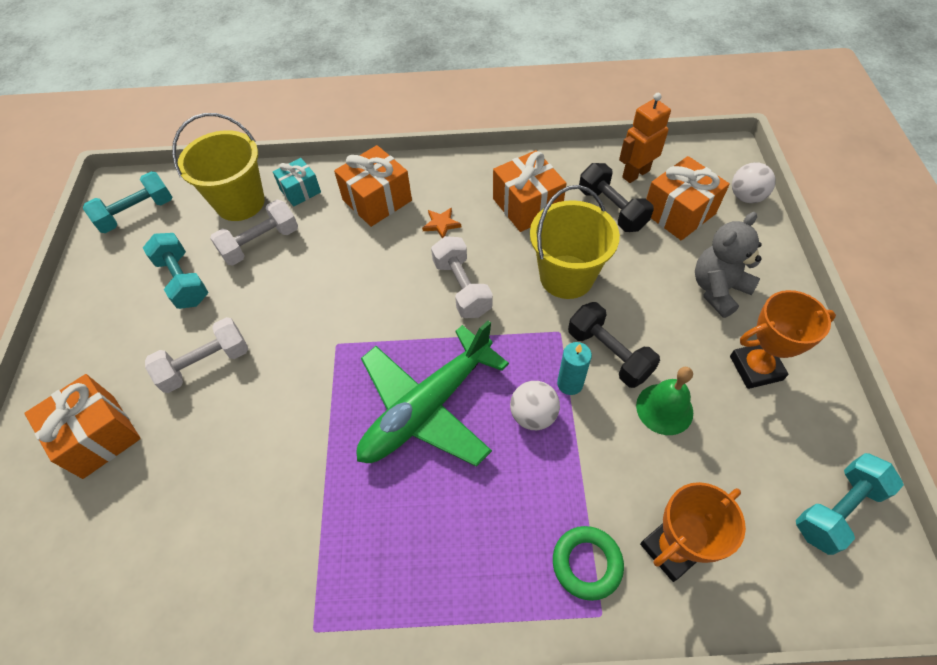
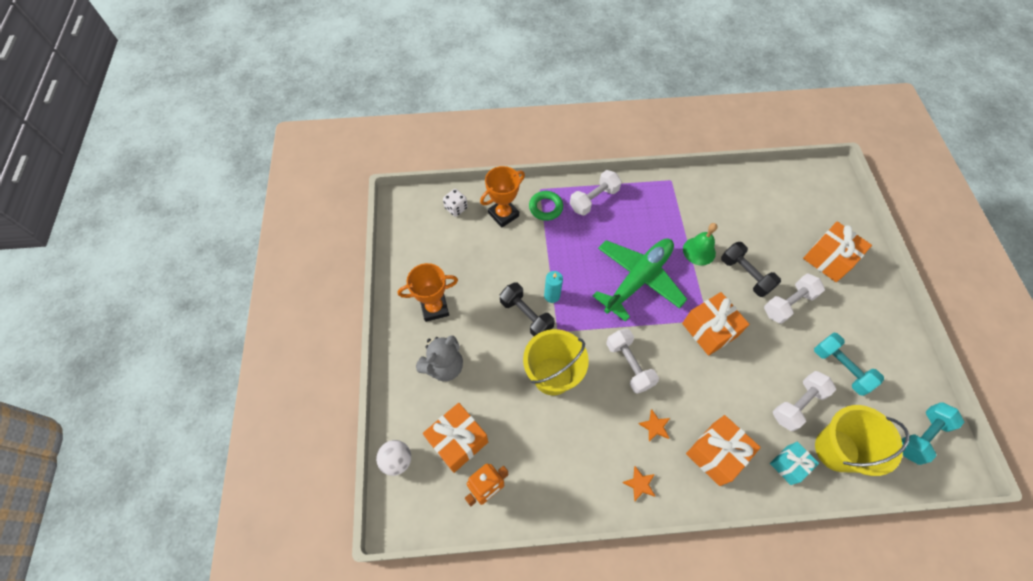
camera: 175 degrees right, 5 degrees up
(468, 177) = (639, 484): none -> orange star
(486, 581) = (594, 199): none -> white dumbbell
(527, 205) = (585, 448): orange gift -> orange gift (709, 330)
(533, 415) = (574, 276): white ball -> none
(611, 209) = (513, 445): black dumbbell -> black dumbbell (745, 275)
(664, 409) = (496, 282): green bell -> green bell (699, 251)
(773, 568) = (456, 208): none -> white dice
(836, 509) = (416, 233): turquoise dumbbell -> none

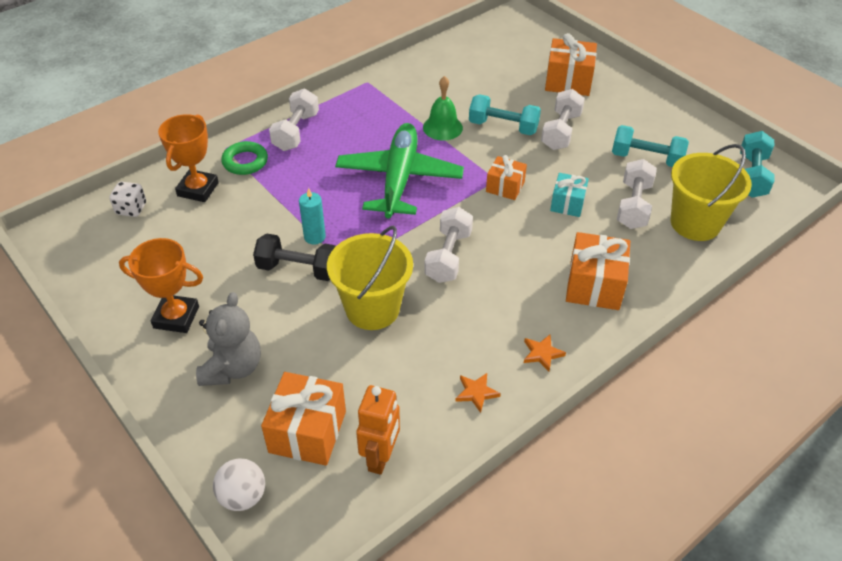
camera: 35 degrees left, 15 degrees down
(434, 308) = (176, 317): orange trophy -> orange trophy turned 60 degrees clockwise
(629, 365) = (448, 256): white dumbbell -> white dumbbell turned 75 degrees clockwise
(655, 426) = (517, 295): orange star -> orange star (476, 393)
(709, 330) = (505, 187): orange gift -> orange gift, size x0.62
(745, 275) = (503, 127): black dumbbell -> turquoise dumbbell
(789, 465) = (665, 257): turquoise gift -> turquoise gift (567, 203)

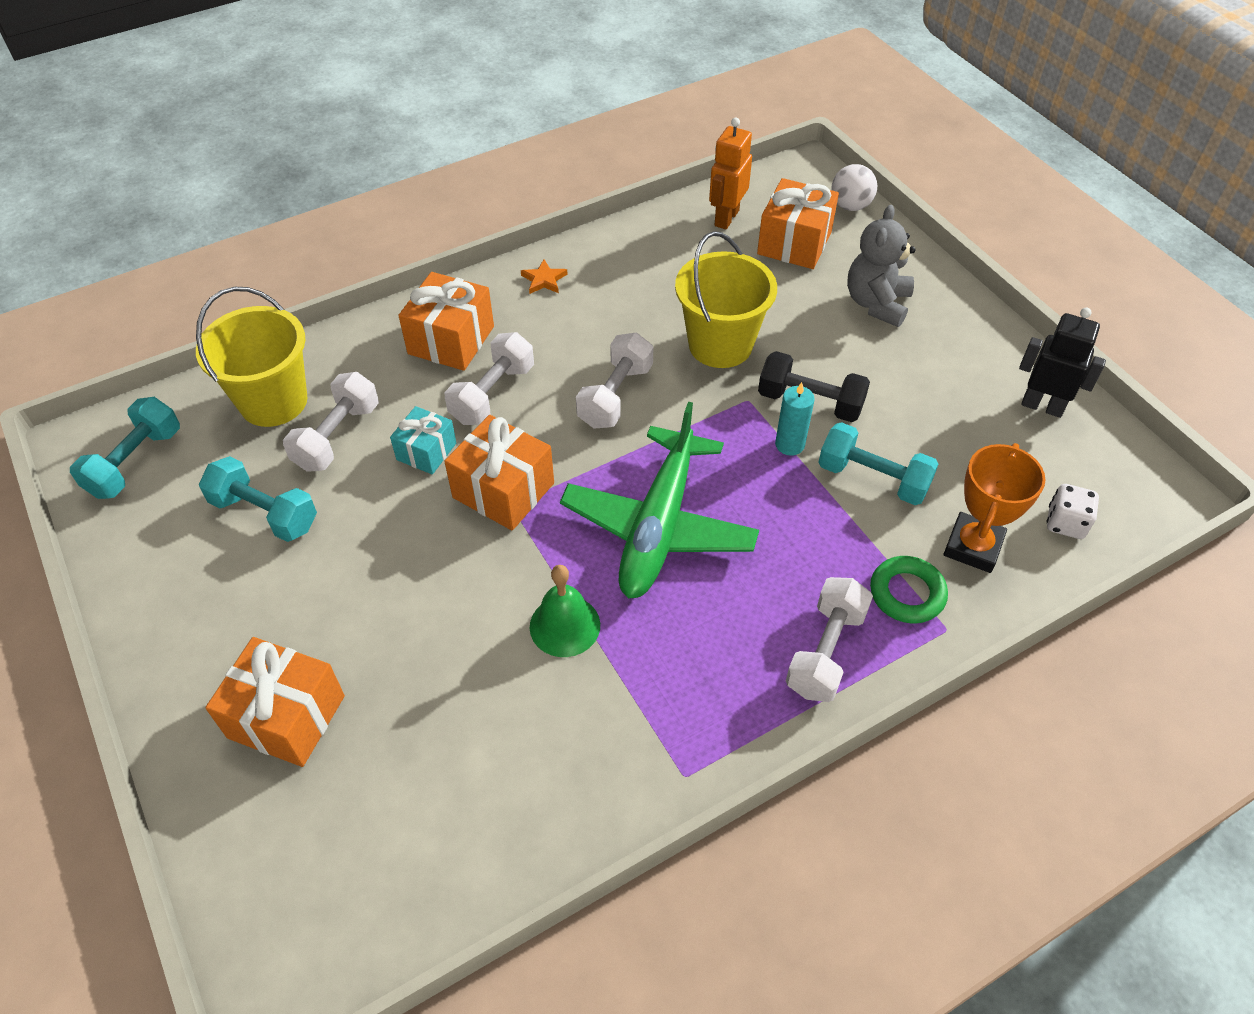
camera: 170 degrees left, 5 degrees up
(114, 288) = (1042, 406): none -> black robot
(176, 317) = (953, 362): orange trophy -> none
(476, 393) = (624, 255): orange star -> none
(503, 127) = (459, 612): turquoise dumbbell -> turquoise dumbbell (873, 479)
(505, 187) = (503, 490): orange gift -> orange gift, size x1.61
(561, 131) = (366, 588): white dumbbell -> white dumbbell (492, 394)

